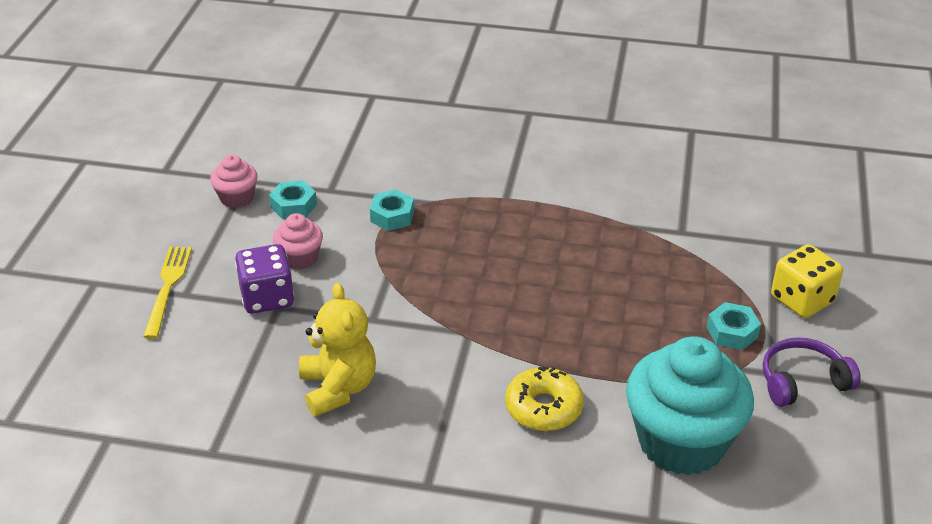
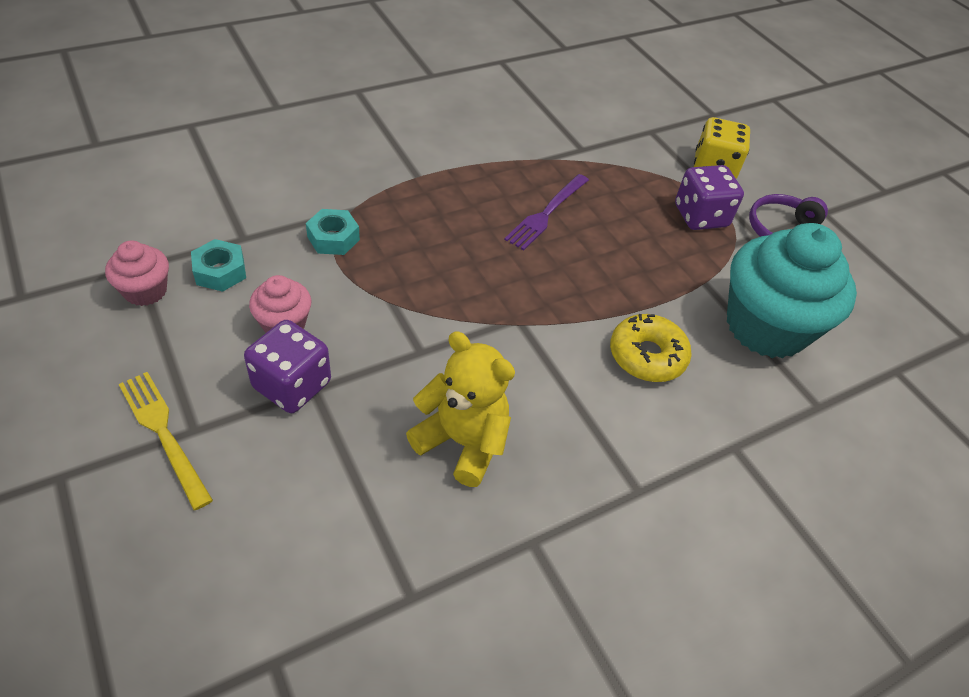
camera: 45 degrees left, 10 degrees up
(584, 269) = (546, 213): none -> purple fork
(732, 332) = (700, 216): turquoise nut -> purple dice

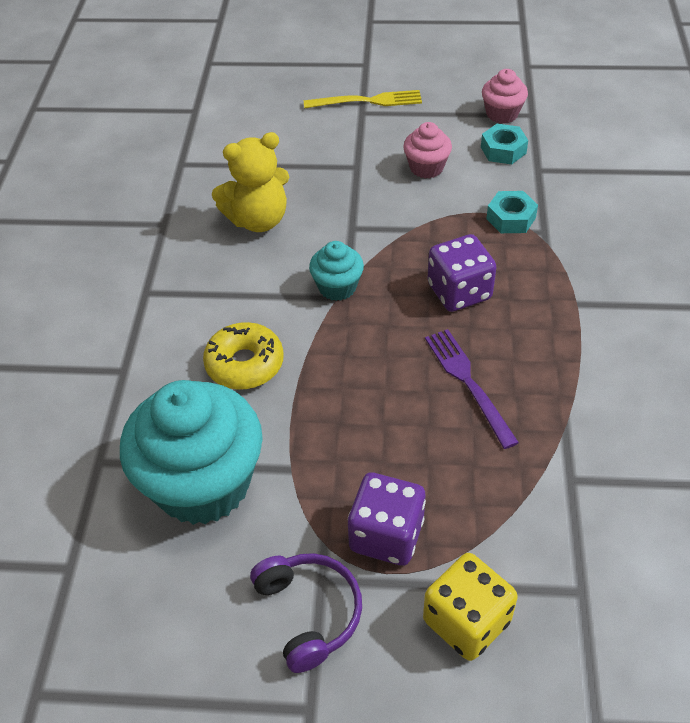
camera: 130 degrees right, 0 degrees up
(292, 385) = (367, 158): purple dice -> purple dice (459, 292)
(510, 329) = (337, 287): none -> turquoise cupcake

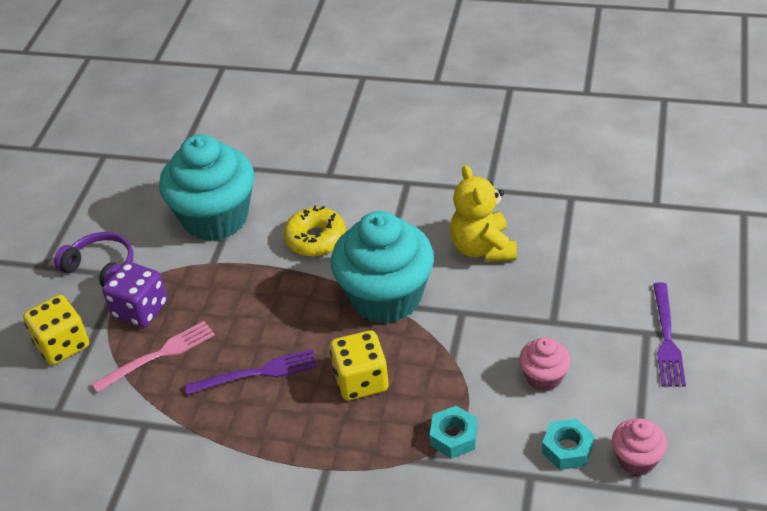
camera: 100 degrees right, 5 degrees down
(309, 613) = (101, 268): purple headphones -> purple headphones turned 135 degrees counterclockwise
(337, 287) = (386, 297): turquoise cupcake -> turquoise cupcake, size x2.13
(368, 101) = (666, 339): yellow fork -> purple fork
(459, 292) = (361, 381): purple dice -> yellow dice
(461, 491) = (158, 355): none -> pink fork

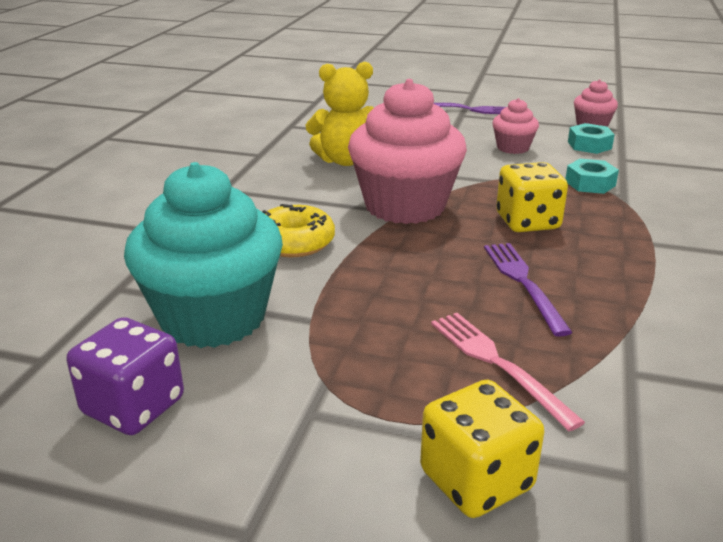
camera: 90 degrees left, 15 degrees down
(101, 268) = (283, 440): purple headphones -> none
(140, 310) = (398, 386): purple dice -> purple dice (133, 406)
(386, 297) = (405, 206): turquoise cupcake -> pink cupcake

